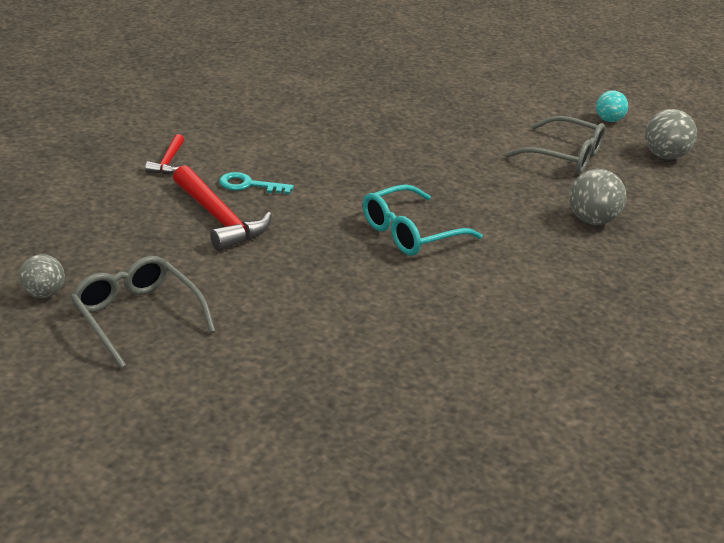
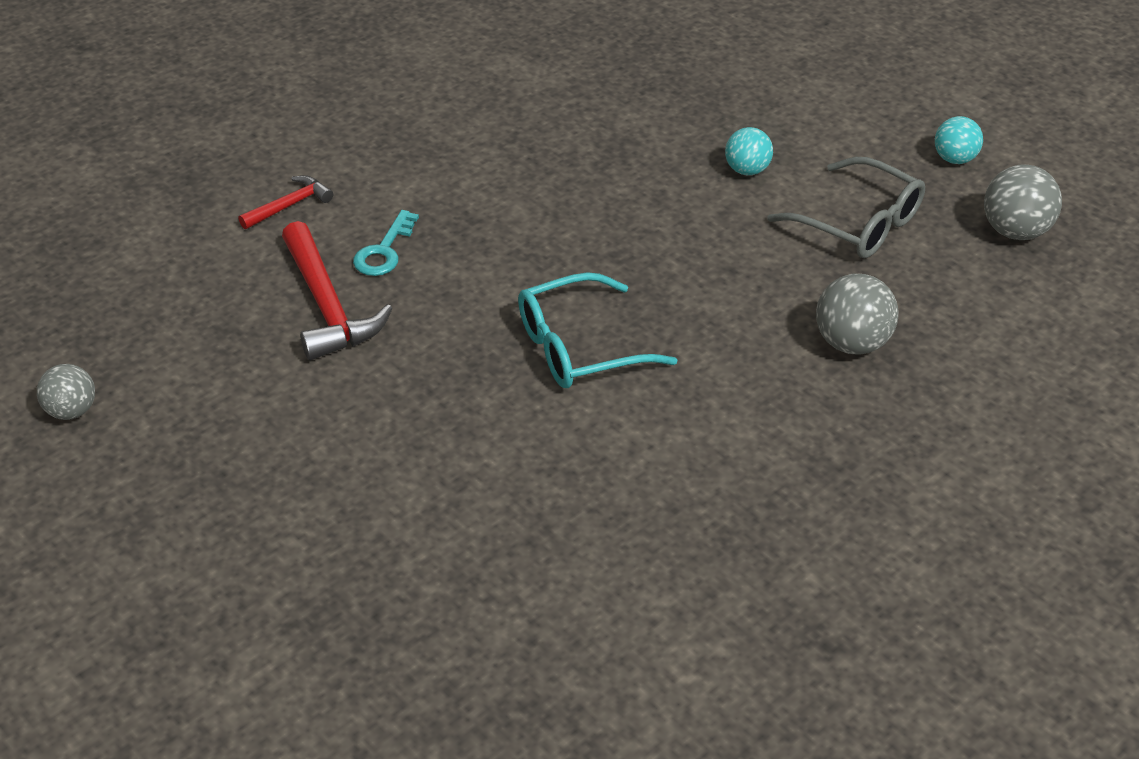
camera: 15 degrees right, 10 degrees up
(137, 317) = (175, 458): grey glasses -> none
(168, 162) = (290, 205): red hammer -> red hammer turned 150 degrees counterclockwise
(248, 185) = (384, 251): turquoise key -> turquoise key turned 90 degrees counterclockwise
(479, 130) = (747, 170): none -> turquoise ball

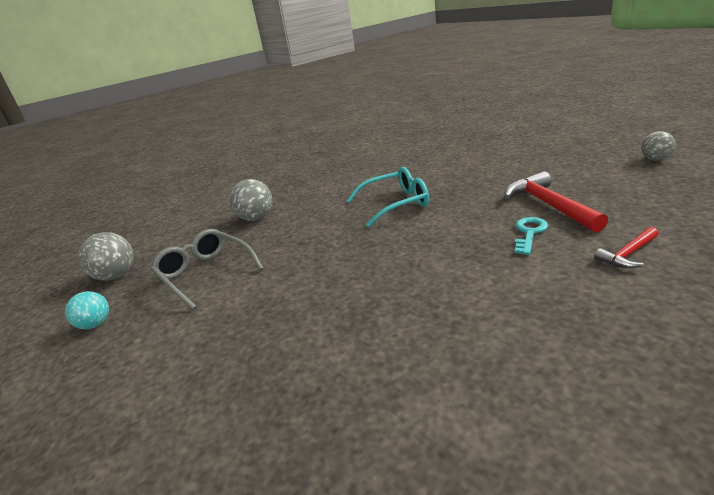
camera: 170 degrees left, 15 degrees down
(747, 170) = (256, 306): turquoise ball -> none

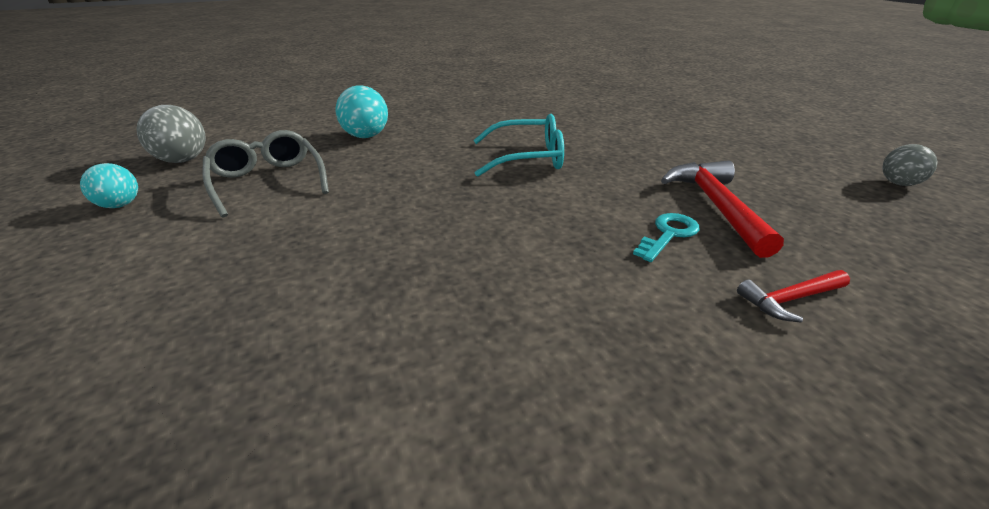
camera: 10 degrees right, 5 degrees up
(256, 218) = (366, 136): grey ball -> turquoise ball

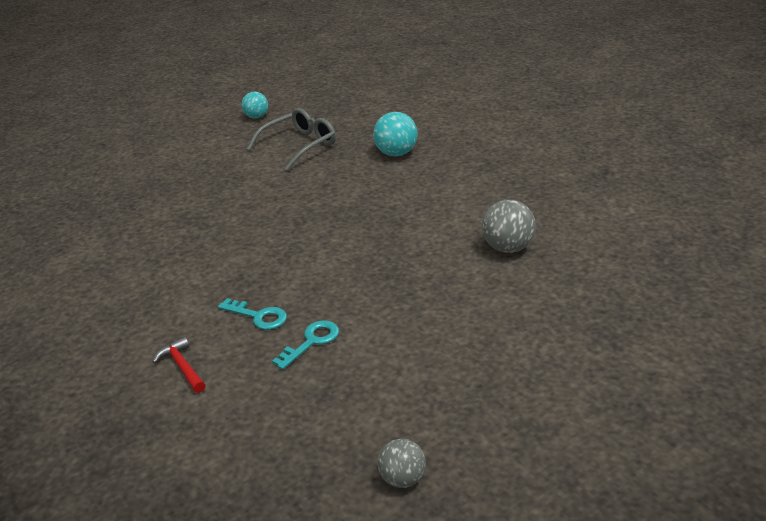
camera: 80 degrees right, 0 degrees up
(183, 160) = (322, 107): grey ball -> grey ball (508, 248)
(526, 158) = (380, 236): turquoise glasses -> none
(716, 206) = (311, 341): red hammer -> turquoise key

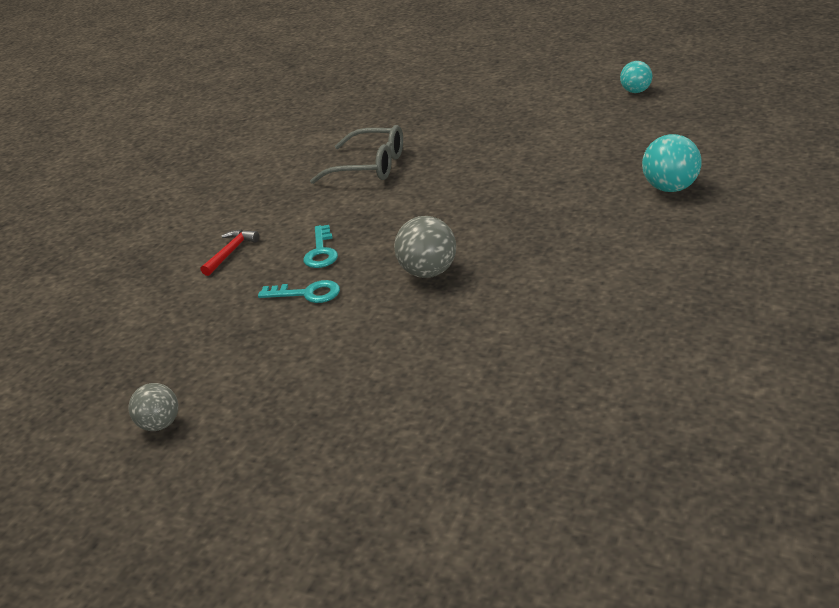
camera: 60 degrees right, 0 degrees up
(299, 146) = (612, 135): grey glasses -> grey glasses (369, 166)
(508, 248) = (566, 334): grey ball -> grey ball (428, 272)

